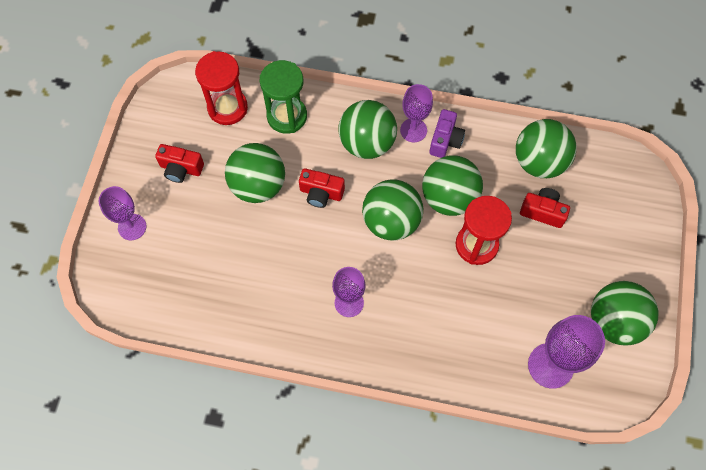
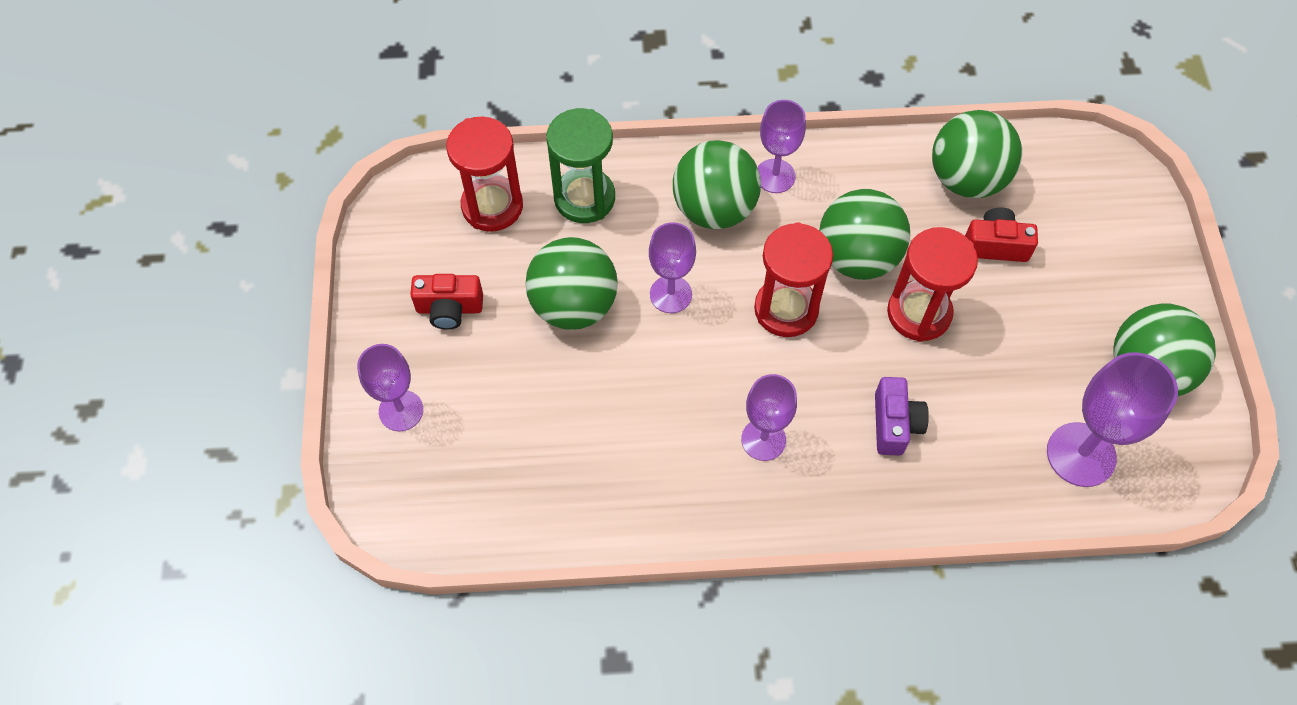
camera: 15 degrees left, 5 degrees down
(321, 193) = (670, 294): red camera -> purple goblet
(391, 221) = (786, 309): green ball -> red hourglass
(445, 140) = (825, 179): purple camera -> purple camera (894, 424)

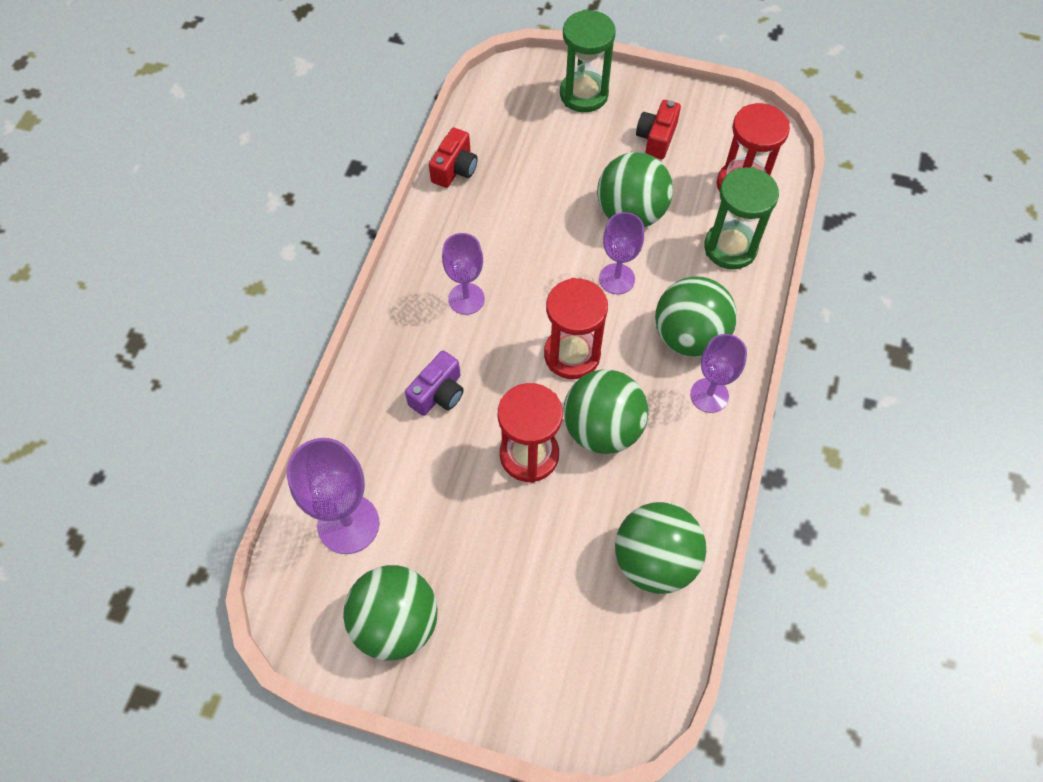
camera: 110 degrees right, 0 degrees up
(401, 410) = (584, 94): purple goblet -> green hourglass
(894, 424) = (438, 393): purple camera -> purple camera turned 75 degrees counterclockwise
(995, 245) = (572, 551): red camera -> red camera (455, 169)

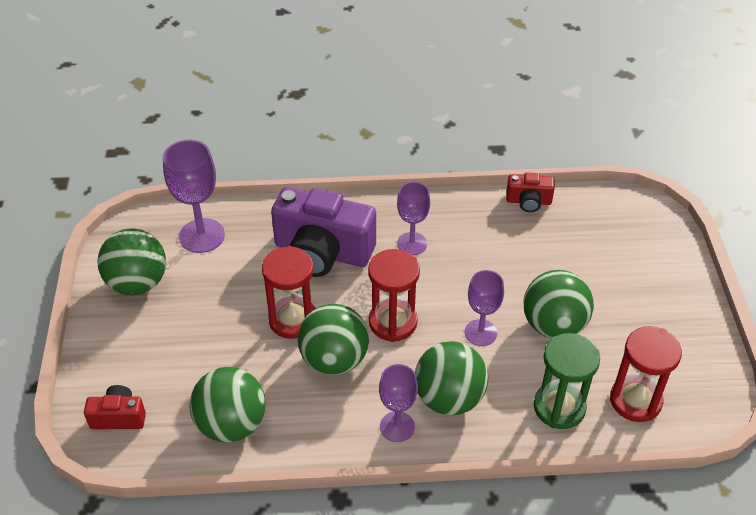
camera: 70 degrees right, 15 degrees down
(438, 393) = (322, 252): purple camera -> purple camera, size x2.08
(584, 94) = (660, 259): green hourglass -> none
(656, 138) = (647, 323): red camera -> red camera (119, 417)

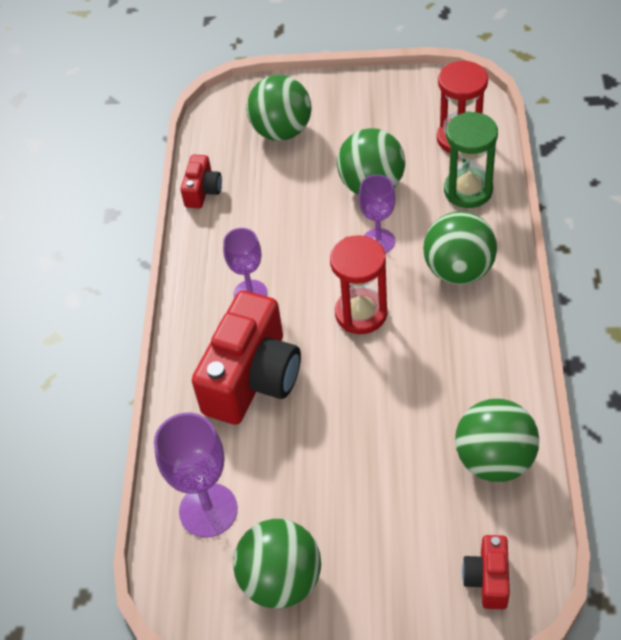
camera: 80 degrees left, 5 degrees up
(293, 320) = (352, 406): red hourglass -> none
(322, 252) = (252, 378): purple camera -> red camera
(334, 360) = (409, 366): green ball -> green ball (281, 131)
(397, 426) = (493, 313): purple goblet -> none

